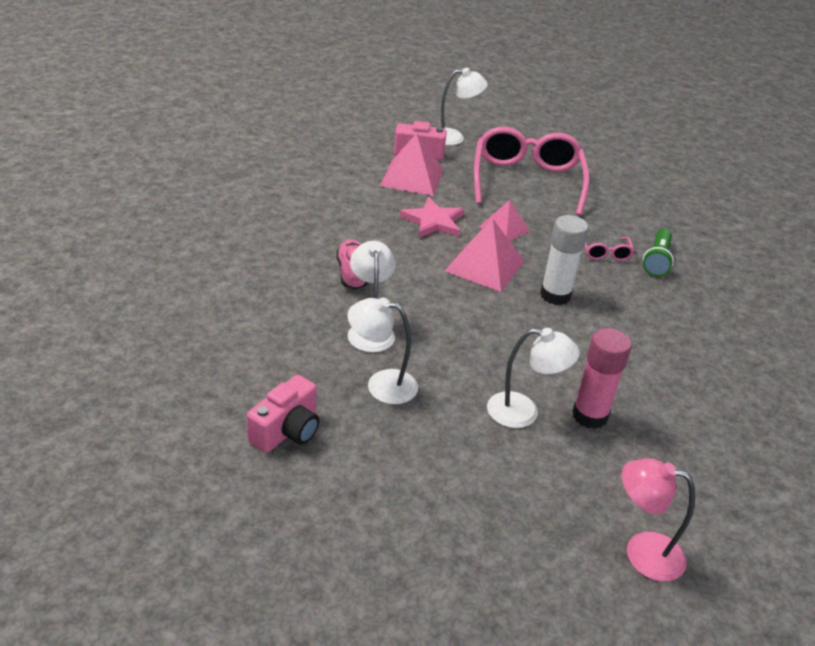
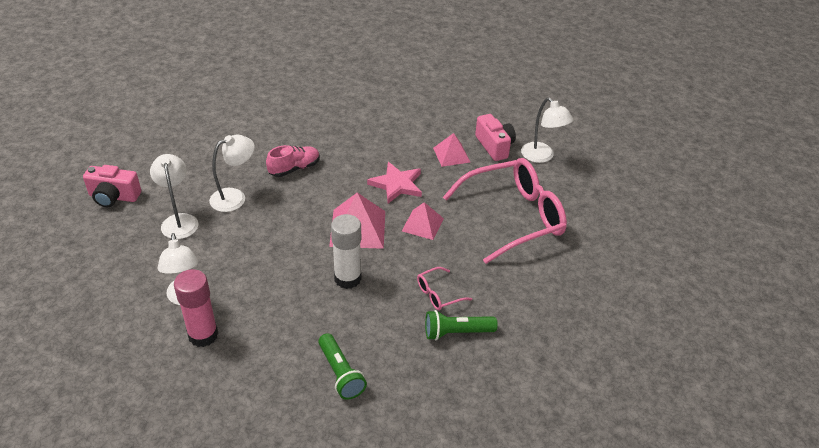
camera: 65 degrees right, 5 degrees up
(412, 177) = (451, 155): pink pyramid -> pink pyramid, size x0.63
(642, 552) = (67, 397): pink lamp -> none
(681, 340) = (340, 373): none -> green flashlight

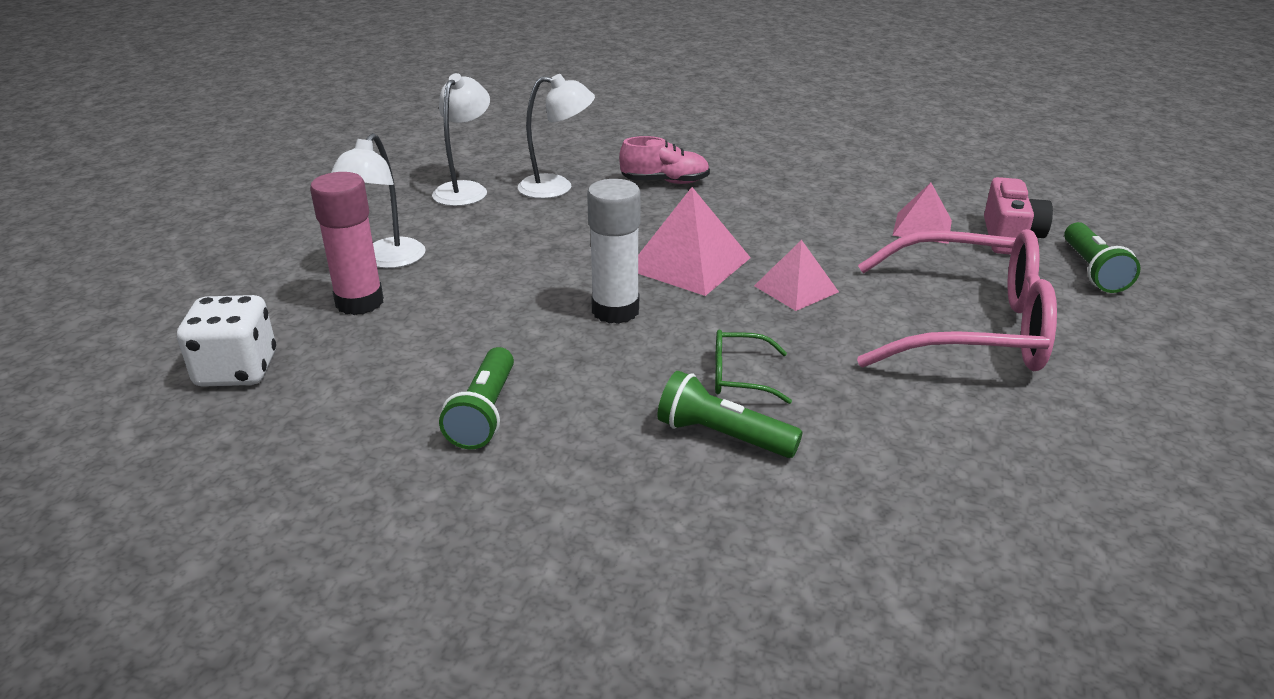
camera: 35 degrees right, 10 degrees down
(114, 197) = (420, 150): pink camera -> none
(182, 413) = (237, 370): none -> white dice
(396, 184) = (798, 235): pink star -> none
(439, 294) = (740, 377): pink glasses -> green glasses
(542, 157) = (1092, 271): white lamp -> green flashlight

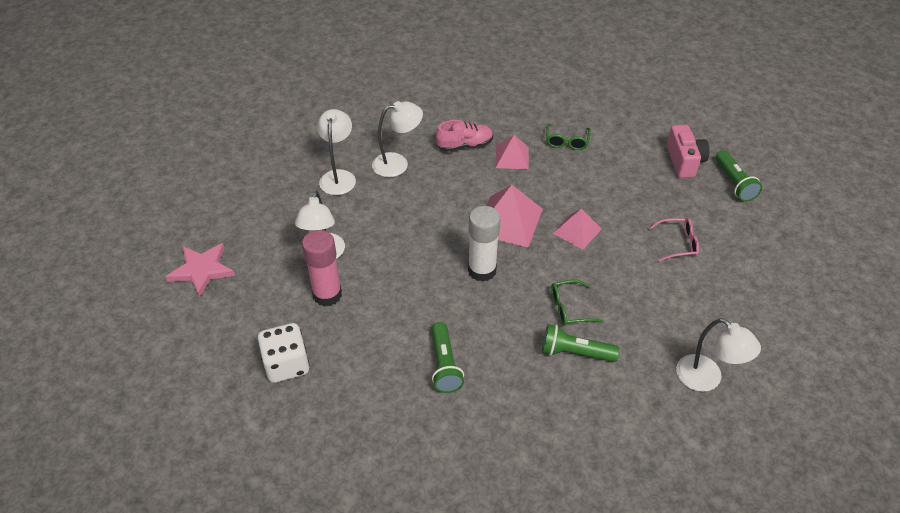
camera: 15 degrees left, 15 degrees up
(207, 252) = (202, 270): none -> pink star
(822, 195) = (567, 141): none -> green glasses
(922, 227) = (633, 162): pink pyramid -> pink pyramid (512, 157)
(967, 327) = (677, 244): pink glasses -> pink glasses, size x0.41
(967, 519) = (707, 379): none -> white lamp

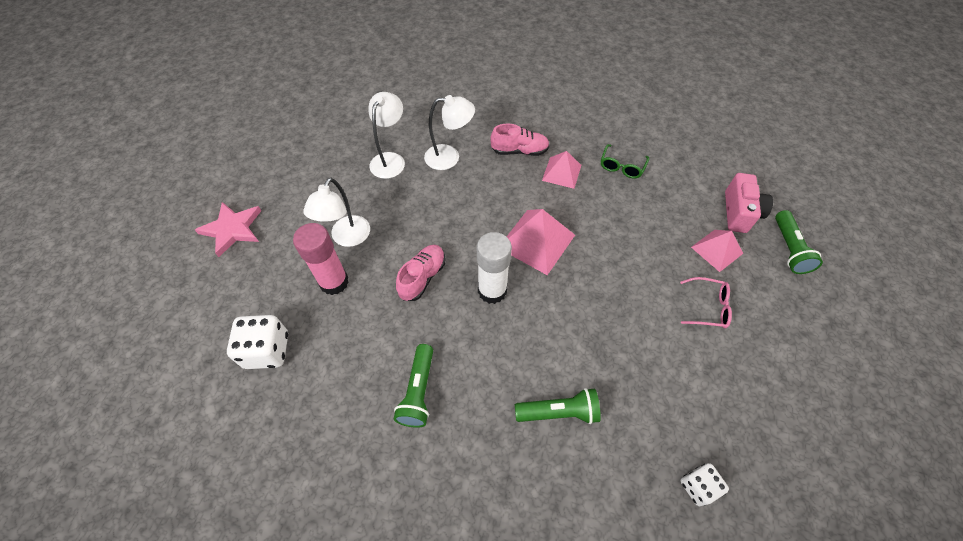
camera: 15 degrees right, 10 degrees up
(412, 273) = (422, 277): none -> pink shoe
(569, 308) = (569, 356): green glasses -> none
(575, 352) = (559, 412): green flashlight -> green flashlight turned 150 degrees clockwise
(577, 231) = (603, 268): pink pyramid -> pink pyramid (717, 250)
(707, 379) = (698, 486): white lamp -> white dice

